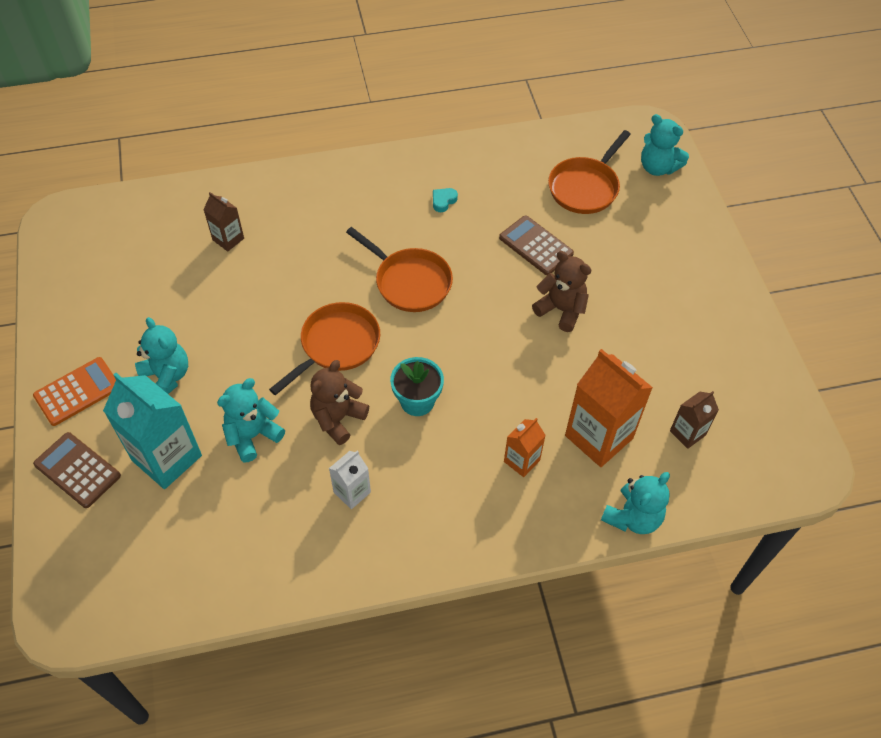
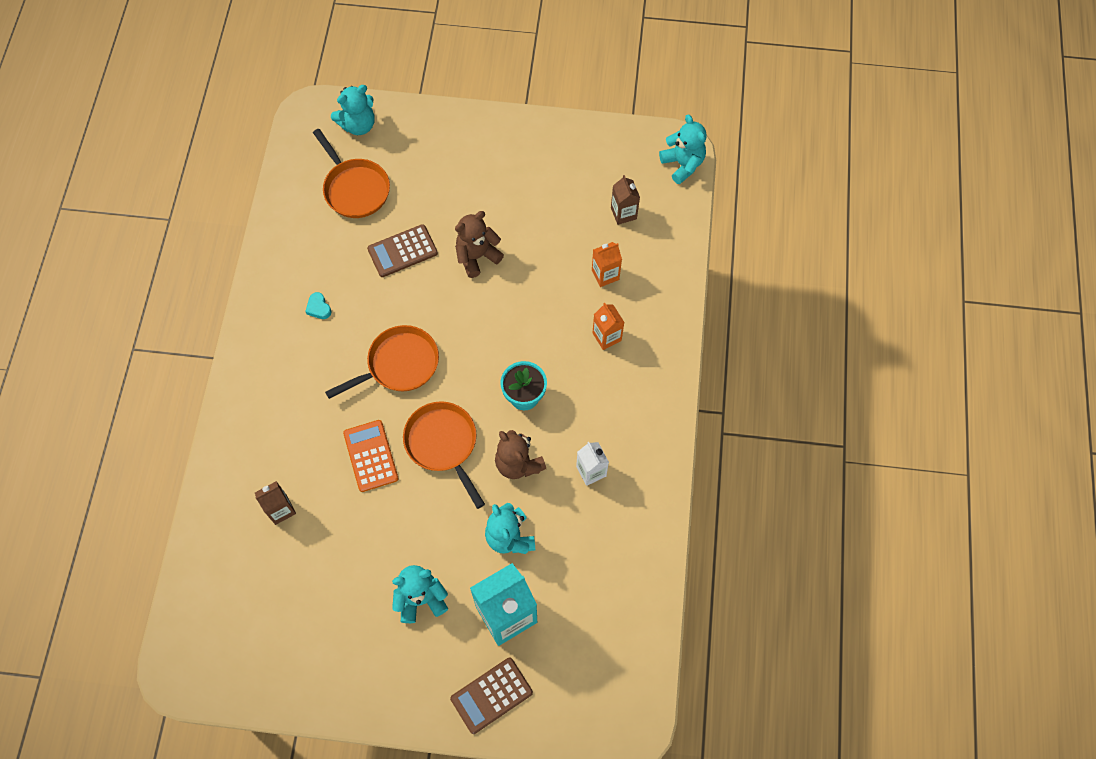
camera: 70 degrees left, 10 degrees up
(77, 392) = (406, 683): orange calculator -> orange calculator (371, 456)
(599, 437) = (605, 275): orange carton -> orange carton, size x0.53
(632, 517) = (679, 278): turquoise teddy bear -> turquoise teddy bear (682, 164)

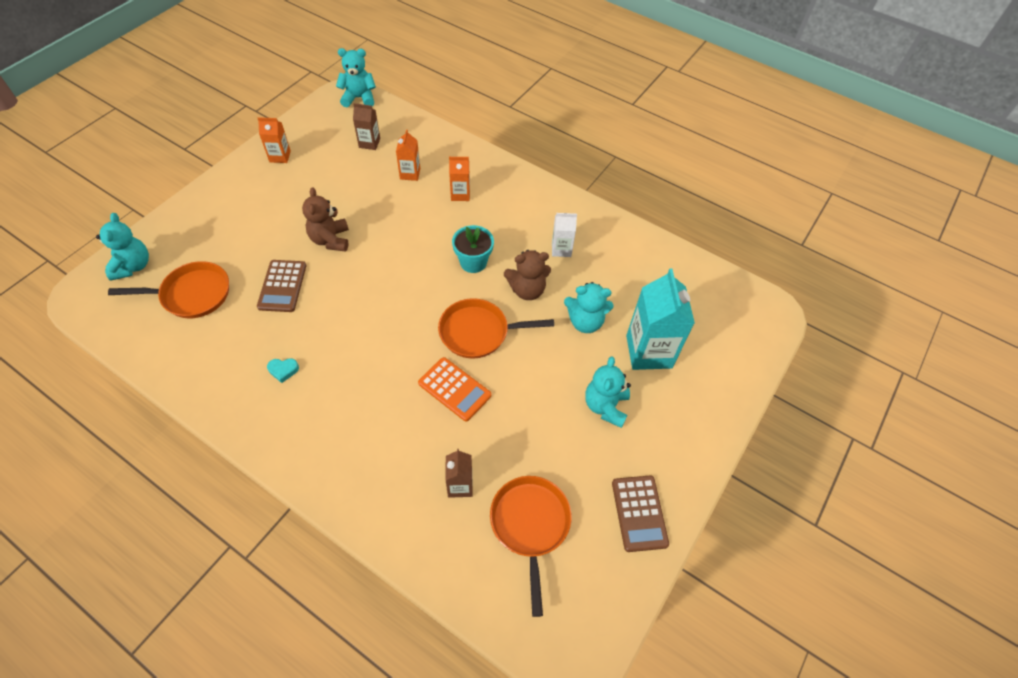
camera: 65 degrees left, 10 degrees down
(371, 456) = (454, 389): orange calculator -> orange calculator turned 150 degrees counterclockwise
(398, 364) = (384, 333): orange pan -> orange pan (530, 525)
(491, 695) = (711, 390): brown calculator -> brown calculator (639, 513)
(553, 148) = (280, 156): none -> orange carton

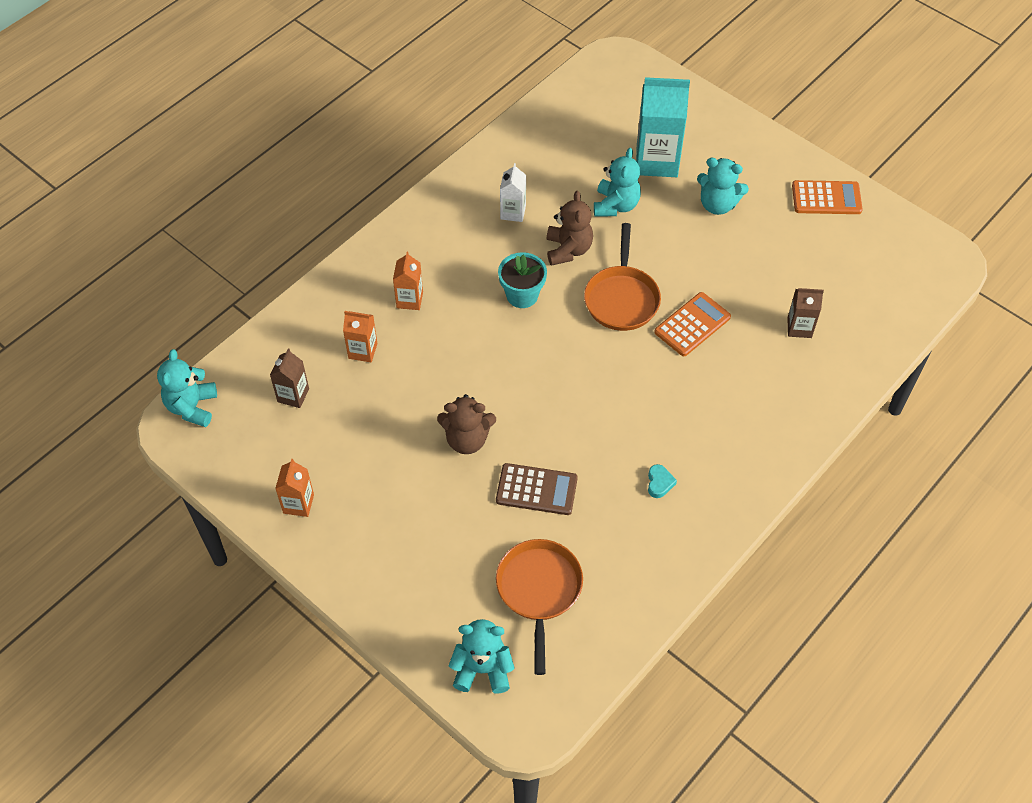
camera: 80 degrees left, 0 degrees up
(530, 525) = (838, 278): orange pan -> none
(639, 513) = (826, 198): brown calculator -> orange calculator

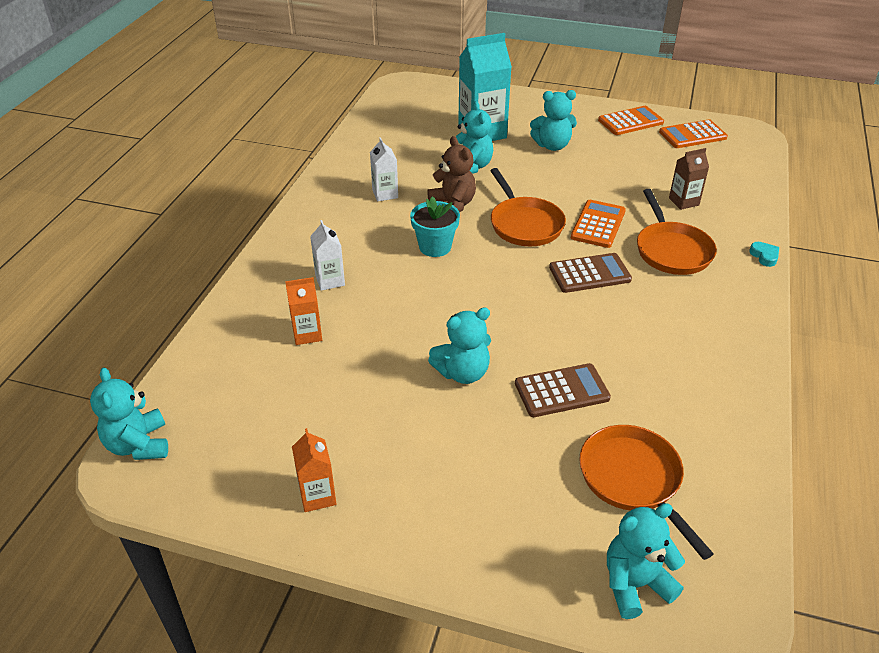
camera: 25 degrees left, 15 degrees down
(293, 395) = (253, 395): brown carton -> none
(409, 300) = (330, 280): orange carton -> white carton
(467, 439) = (462, 372): brown teddy bear -> turquoise teddy bear
(643, 379) = (589, 274): none -> brown calculator
(659, 483) = (669, 345): turquoise heart -> turquoise heart (764, 256)
(741, 382) = (671, 250): none -> orange pan
(880, 241) = (692, 135): none -> orange calculator

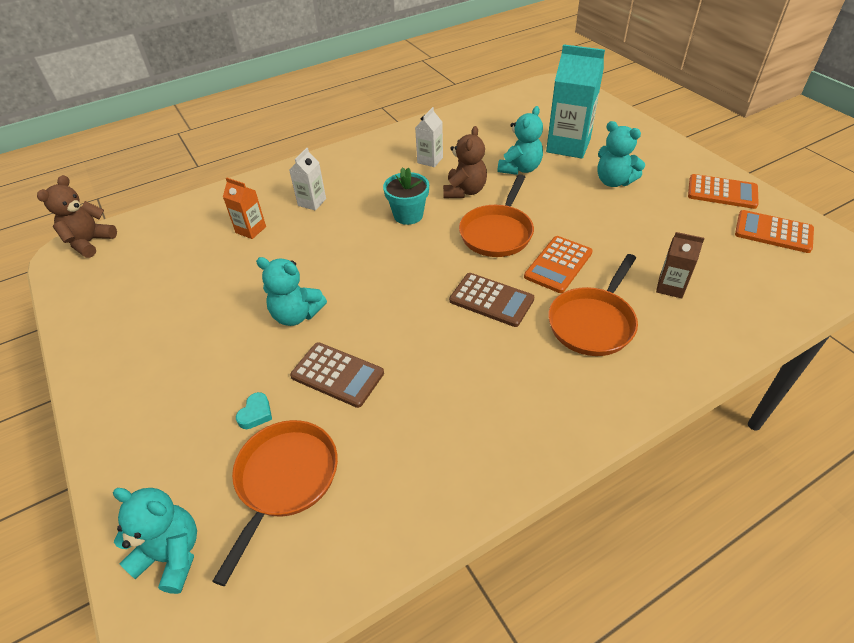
camera: 45 degrees right, 5 degrees up
(138, 445) = (90, 242): turquoise teddy bear -> brown teddy bear
(317, 496) = (113, 334): orange carton -> none
(598, 224) = (558, 265): orange calculator -> orange calculator turned 150 degrees clockwise
(764, 256) = (682, 382): turquoise heart -> turquoise heart (256, 413)

